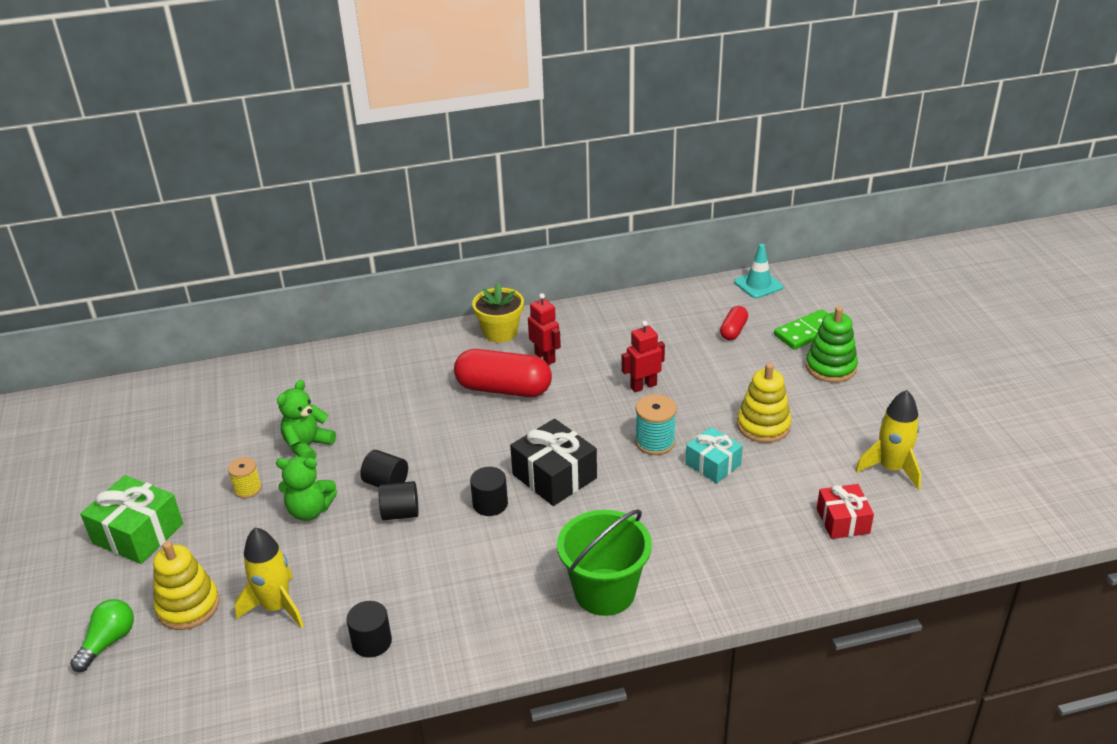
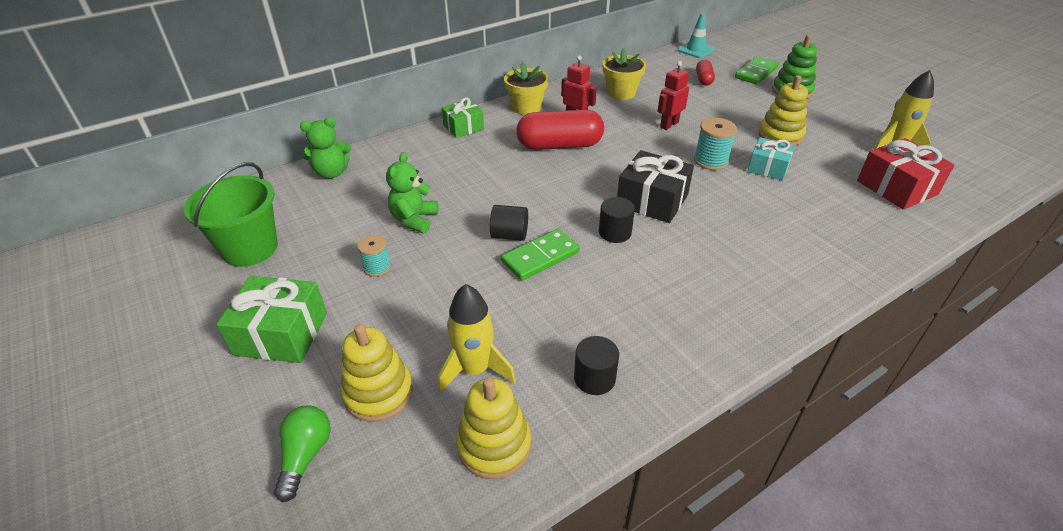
camera: 20 degrees left, 5 degrees up
(248, 489) = (377, 267): yellow spool -> turquoise spool
(253, 675) = (494, 445): none -> yellow stacking toy
(310, 511) = (452, 273): green teddy bear -> green teddy bear (331, 173)
(400, 513) = (540, 257): black cylinder -> green domino
(417, 346) = (463, 127): none -> green gift
(604, 592) = (768, 281): green bucket -> green bucket (250, 248)
(620, 332) = (621, 93): none -> yellow flower pot
(843, 521) = (896, 187): red gift -> red gift, size x1.53

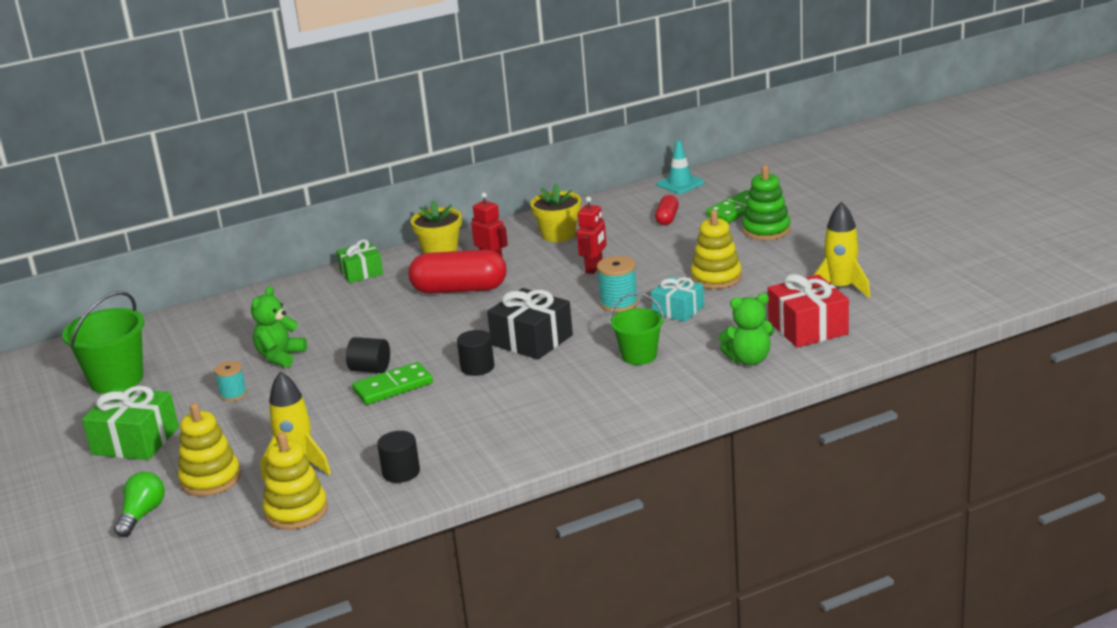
camera: 10 degrees right, 15 degrees down
(331, 173) = (208, 317): green teddy bear -> green teddy bear (749, 360)
(669, 125) = (594, 268): red robot -> red robot turned 150 degrees clockwise
(763, 219) = (639, 356): none -> green bucket

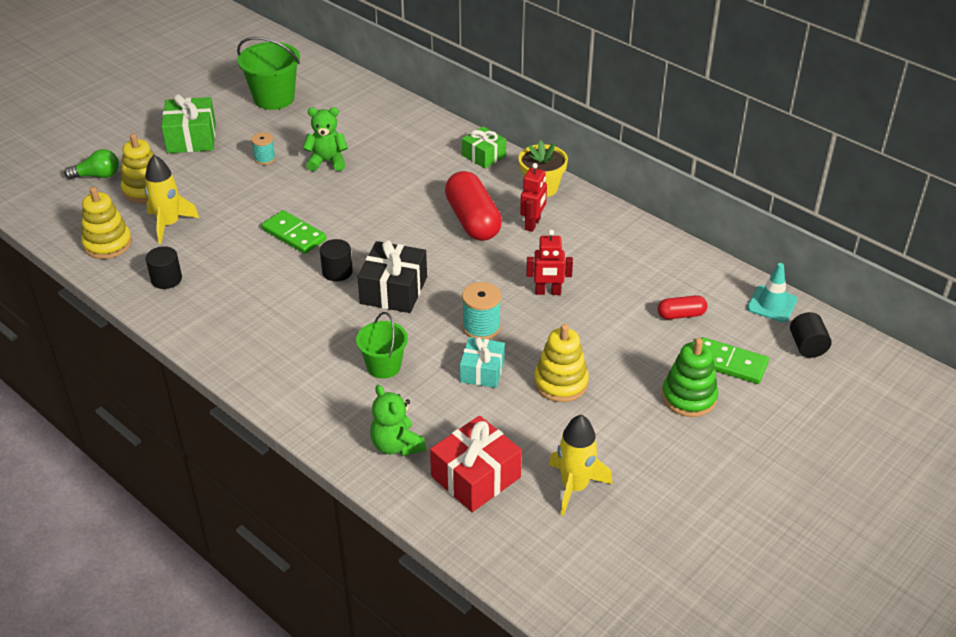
camera: 65 degrees right, 15 degrees up
(370, 369) = (319, 214): black cylinder -> black cylinder (807, 346)
(558, 234) = (609, 249): yellow flower pot -> none

